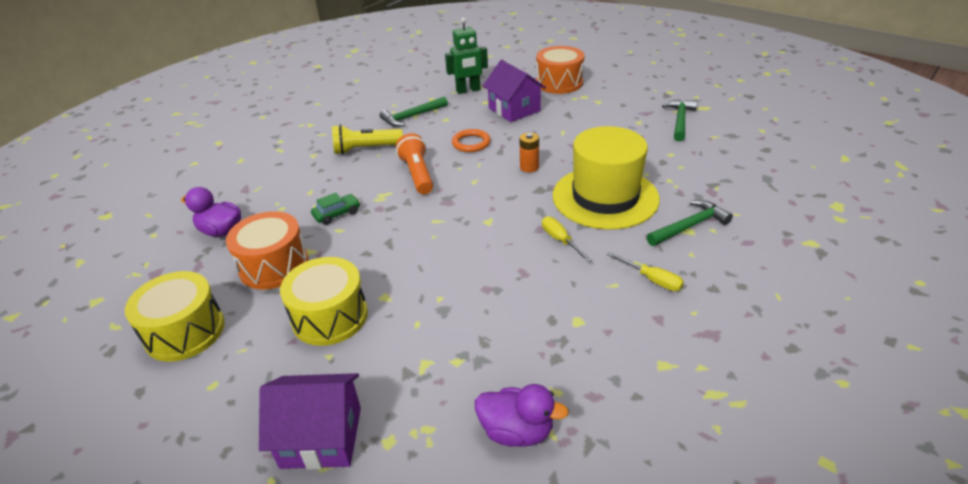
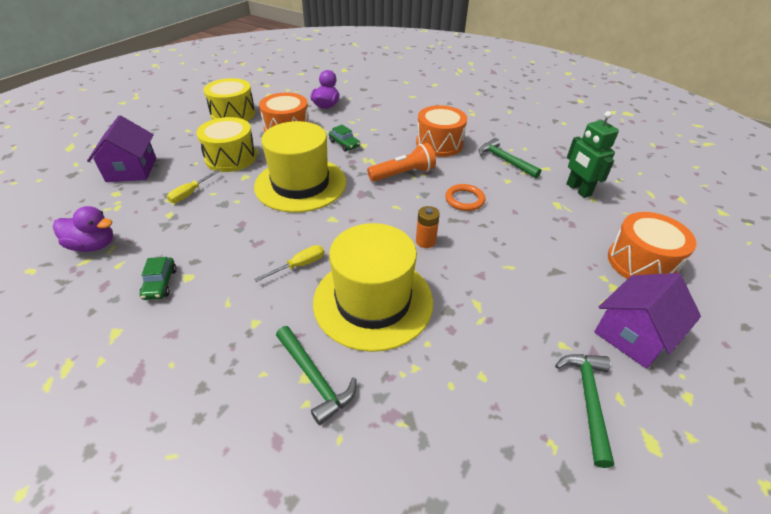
camera: 80 degrees right, 5 degrees up
(366, 149) = (439, 144): yellow flashlight -> orange drum
(417, 246) = (300, 184): none -> yellow hat
(514, 109) = (548, 226): purple house -> purple house (633, 334)
(517, 431) = (93, 245): purple duck -> purple duck turned 90 degrees counterclockwise
(589, 342) = (160, 284): none -> green car
(652, 279) = (228, 333): yellow screwdriver -> yellow screwdriver (190, 193)
(680, 120) = (588, 400): green hammer -> green hammer turned 90 degrees counterclockwise

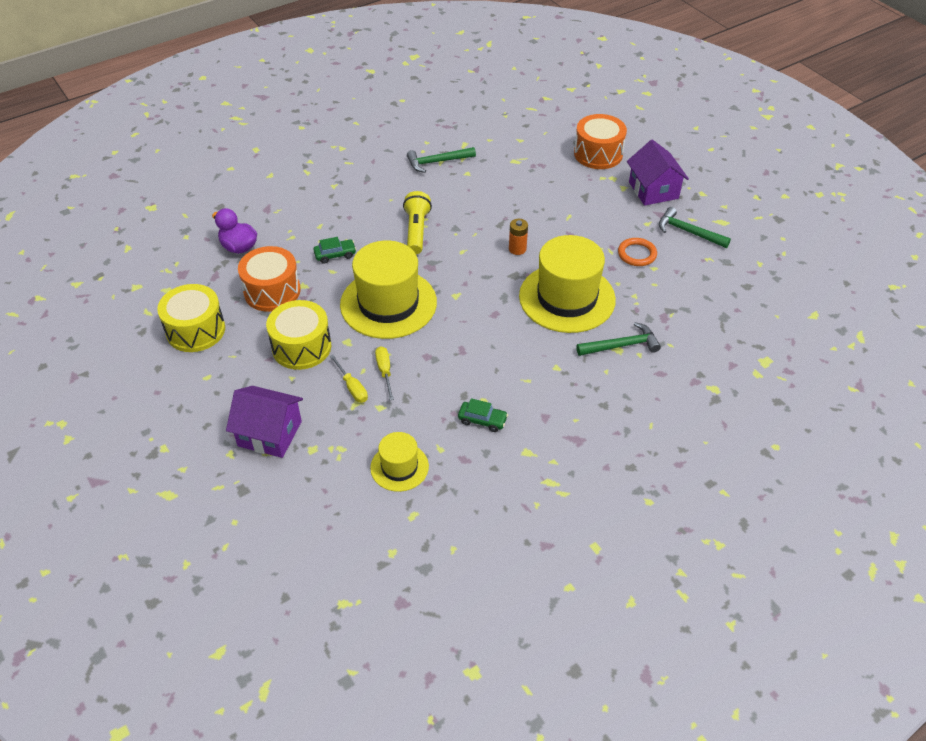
camera: 65 degrees left, 5 degrees up
(93, 245) = (399, 467): purple duck -> yellow hat
(299, 265) = (506, 329): yellow screwdriver -> yellow screwdriver (385, 371)
(403, 174) = (416, 231): orange flashlight -> yellow flashlight
(439, 144) = (382, 190): orange drum -> none
(464, 200) = (478, 208): orange ring -> orange ring (637, 254)
(578, 190) = (504, 141): green robot -> none

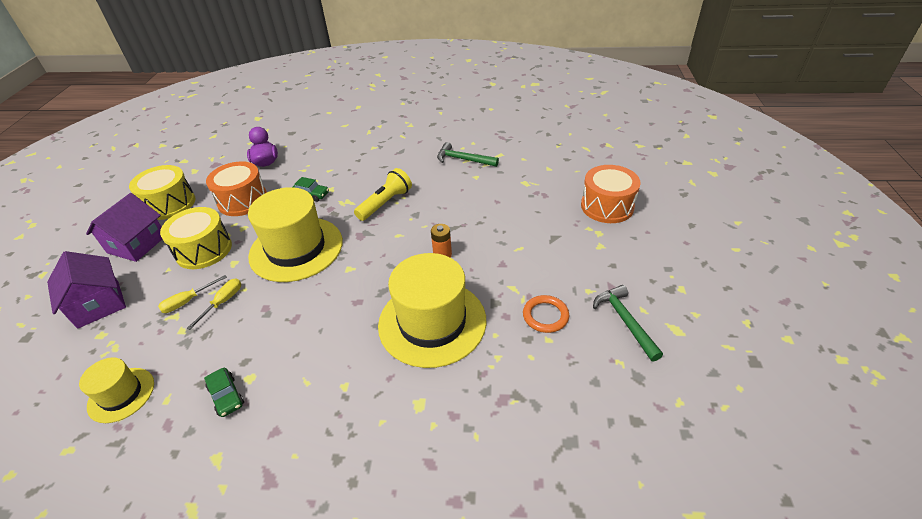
camera: 40 degrees right, 5 degrees down
(352, 387) = (188, 301): yellow screwdriver -> yellow screwdriver turned 45 degrees clockwise
(622, 345) = (426, 403): green hammer -> none
(653, 190) = (629, 262): purple house -> purple house (137, 244)

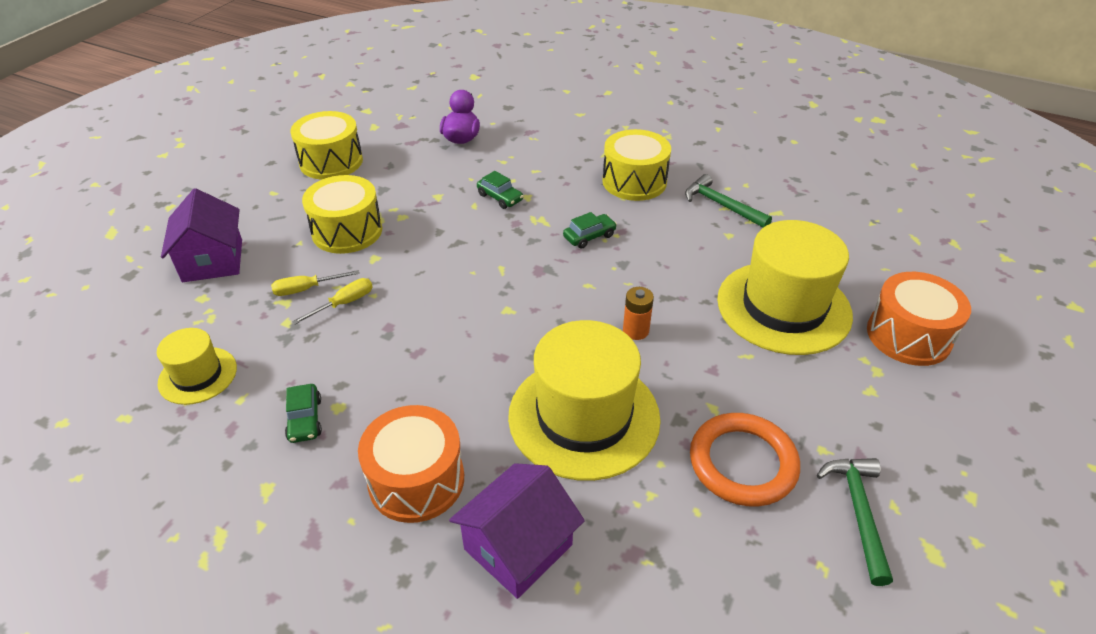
camera: 20 degrees right, 0 degrees up
(137, 244) = (278, 201): purple house -> purple house (518, 547)
(243, 200) = (415, 181): orange drum -> orange drum (416, 480)
(296, 248) = (454, 263): yellow hat -> yellow hat (783, 307)
(385, 203) = (589, 236): yellow flashlight -> green car
(400, 159) = (634, 181): none -> yellow drum
(545, 316) = (742, 463): orange ring -> orange ring, size x1.59

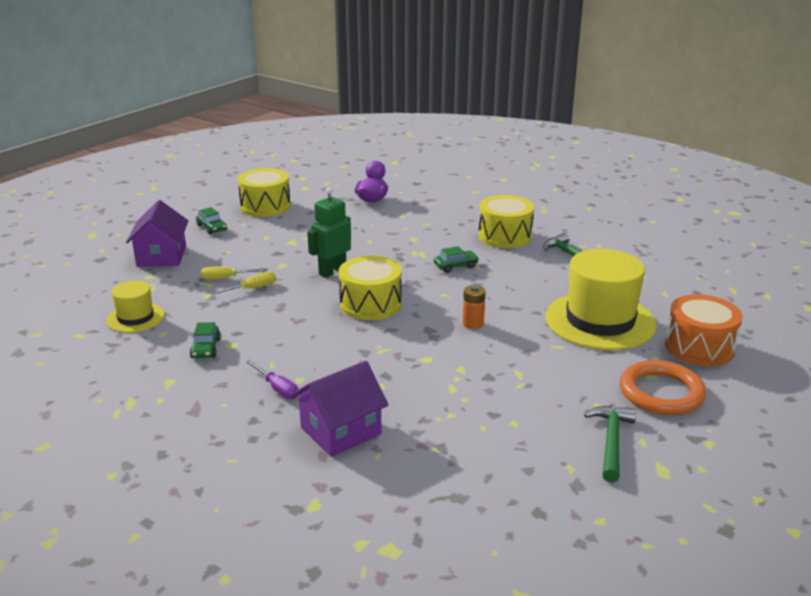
camera: 10 degrees right, 15 degrees down
(347, 231) = (266, 248): yellow drum -> yellow drum (370, 304)
(416, 480) = (277, 388): orange drum -> purple screwdriver
(440, 262) = (332, 271): none -> green robot
(500, 197) = (391, 237): green car -> green car (211, 228)
(584, 417) = (414, 368): yellow hat -> none
(742, 463) = (529, 405): orange ring -> orange ring (661, 393)

